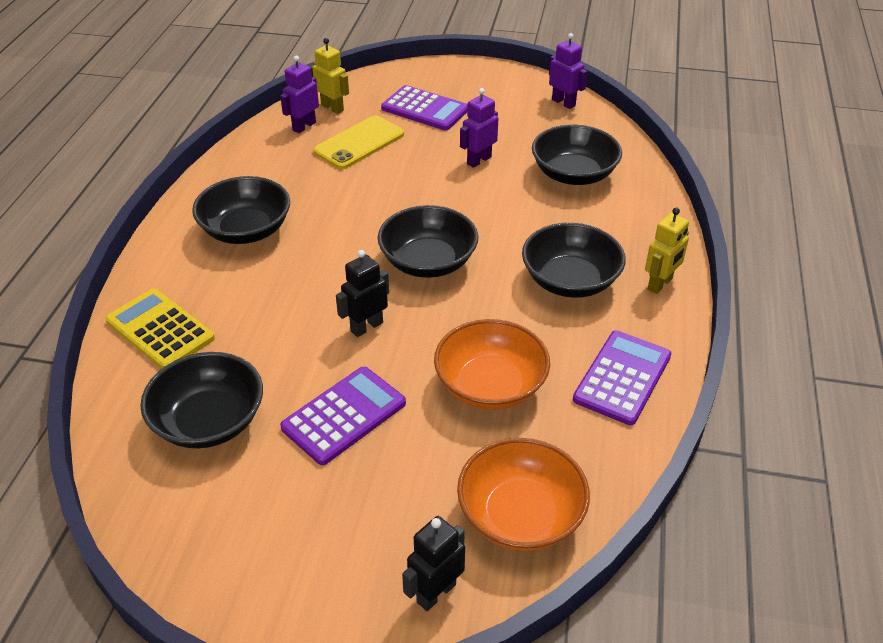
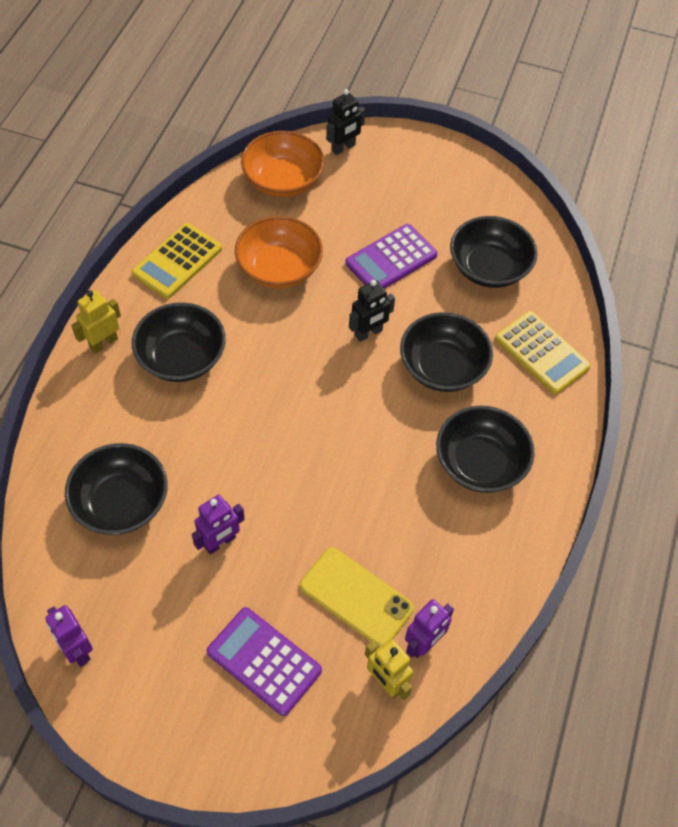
camera: 175 degrees left, 15 degrees up
(359, 143) = (356, 597): yellow phone -> yellow phone turned 75 degrees clockwise
(428, 262) = (305, 397): black bowl -> black bowl (443, 367)
(622, 378) = (177, 261): purple calculator -> yellow calculator

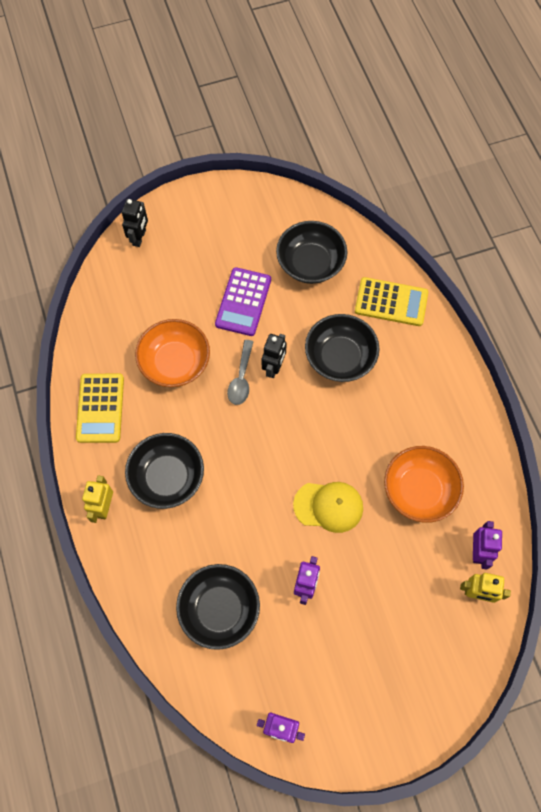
camera: 35 degrees left, 10 degrees up
(264, 661) = (398, 639): purple calculator -> none
(283, 180) = (119, 293): orange bowl -> orange bowl (419, 490)
(308, 489) = (328, 506): none -> yellow cap
(328, 321) = (241, 378): none -> grey spoon
(356, 597) = (416, 554): yellow phone -> none
(480, 463) = (415, 407): black bowl -> none

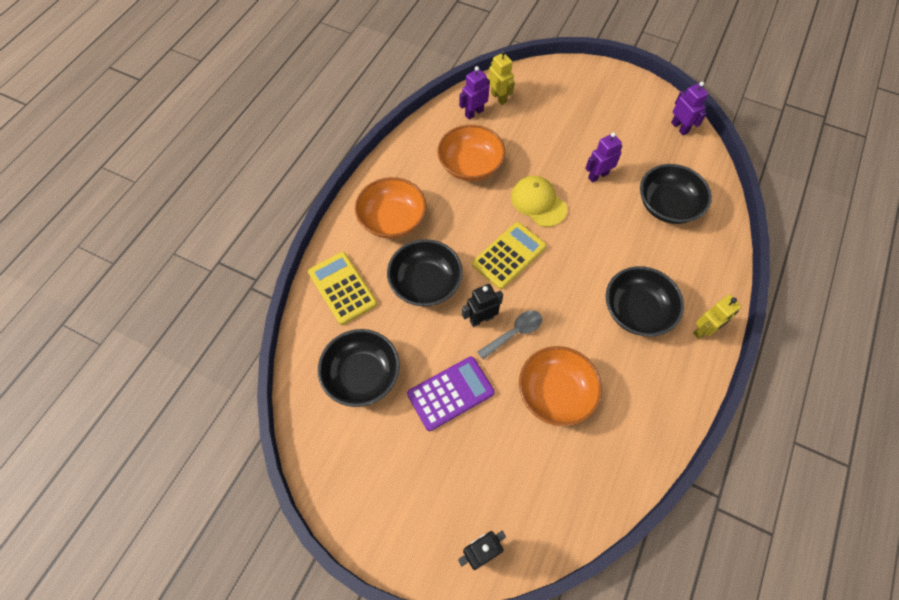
camera: 135 degrees left, 5 degrees down
(100, 408) = (651, 410): yellow calculator -> yellow calculator (509, 255)
(420, 383) = (392, 219): none -> orange bowl

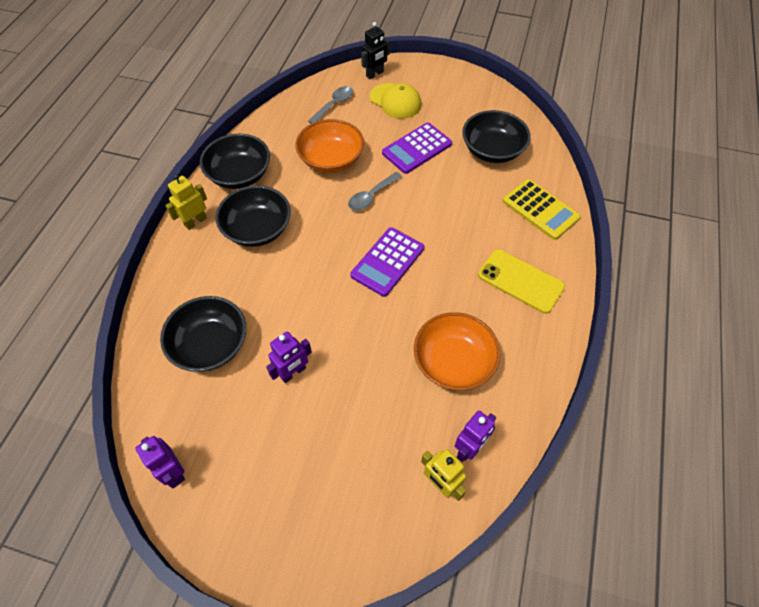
camera: 170 degrees right, 5 degrees down
(392, 219) = (520, 281): orange bowl -> yellow phone
(425, 283) = (464, 224): black bowl -> black bowl (240, 175)
(481, 319) = (403, 203): black robot -> none
(509, 255) = (387, 262): yellow calculator -> purple calculator
(538, 202) = (363, 325): yellow cap -> yellow cap (395, 101)
(546, 492) = (334, 105): none -> grey spoon

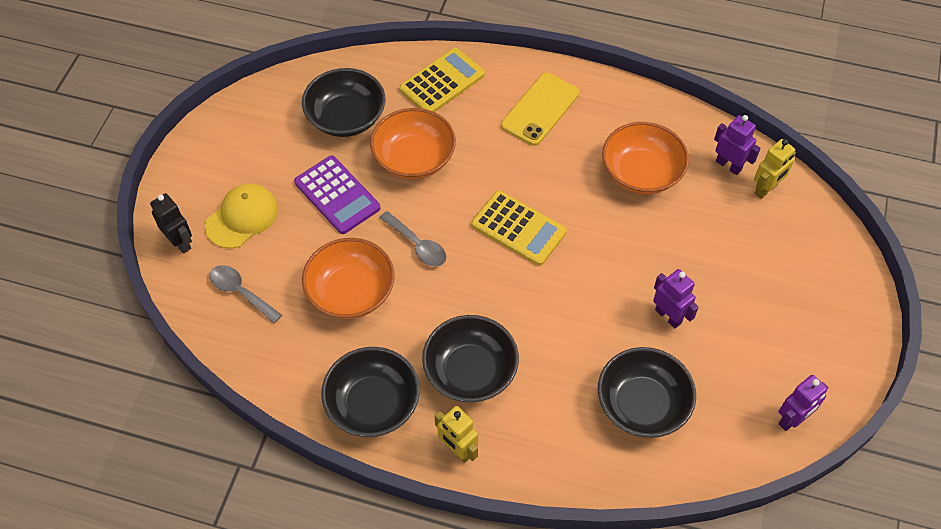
camera: 90 degrees left, 0 degrees up
(387, 262) = (518, 228): purple calculator -> yellow calculator
(455, 192) = (414, 158): none -> orange bowl

